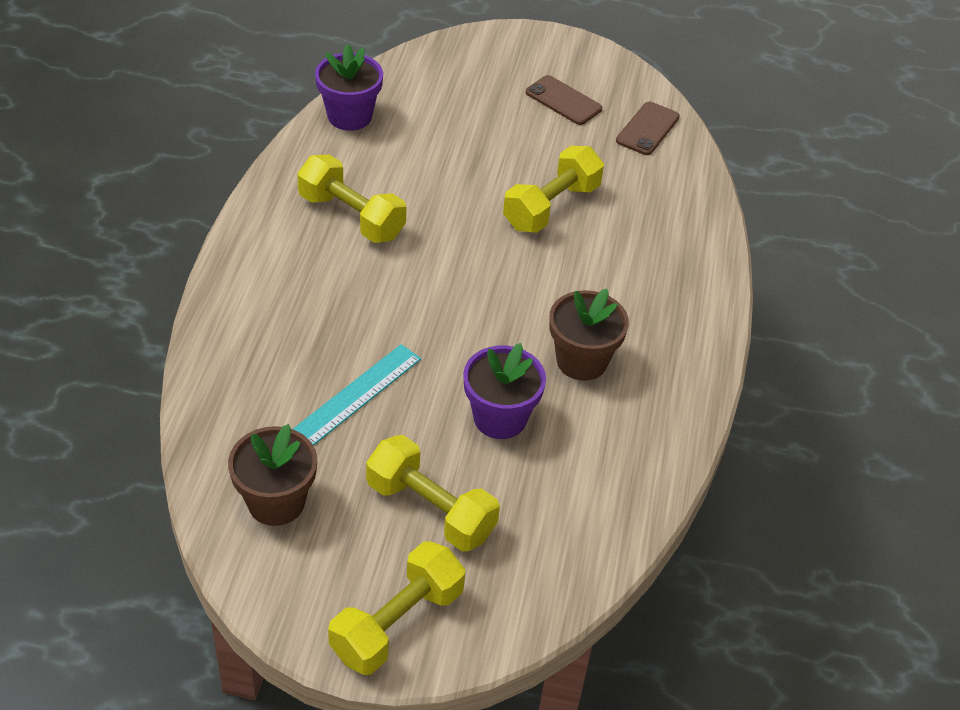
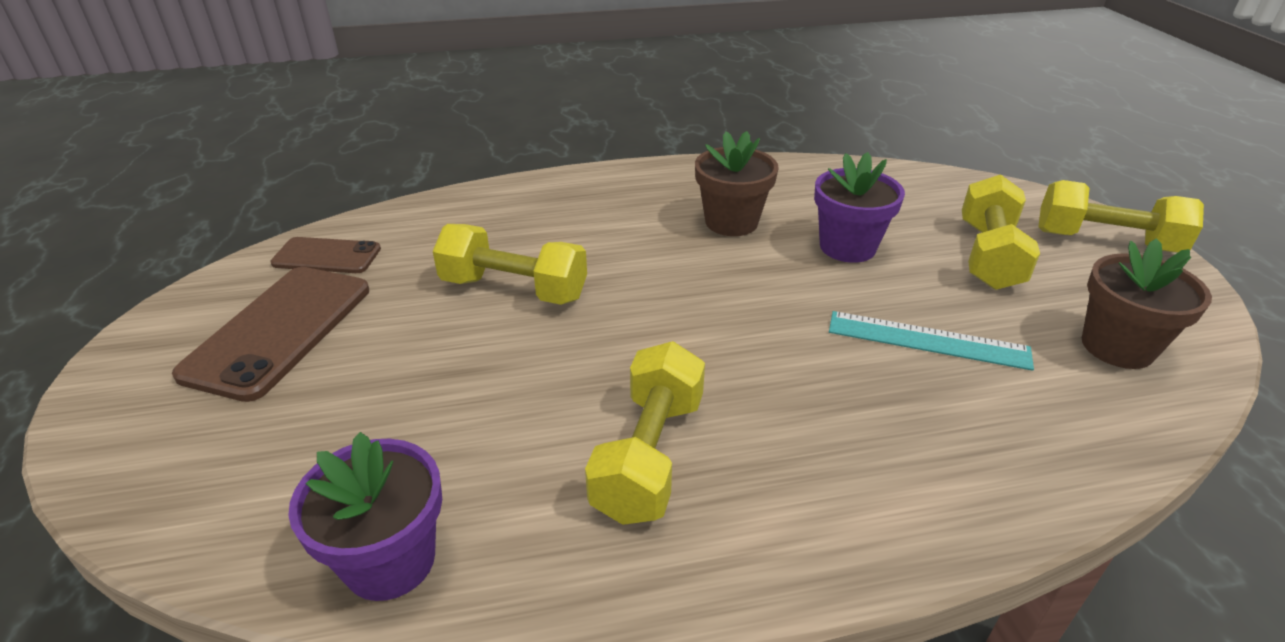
camera: 110 degrees left, 10 degrees down
(563, 101) = (279, 331): brown phone -> brown phone, size x1.70

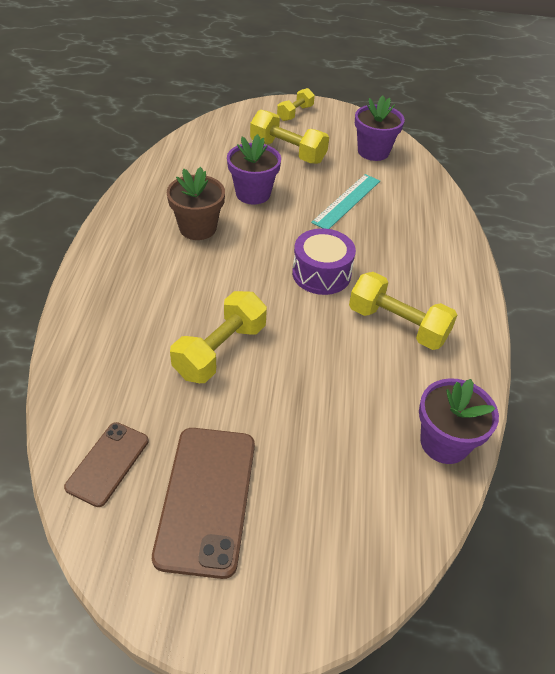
camera: 75 degrees left, 10 degrees up
(279, 331) = (206, 499): brown phone -> brown phone turned 60 degrees clockwise
(718, 346) = (321, 274): none -> purple drum
(1105, 241) = (295, 113): yellow dumbbell -> yellow dumbbell, size x0.61
(1117, 347) = (373, 152): brown flower pot -> purple flower pot

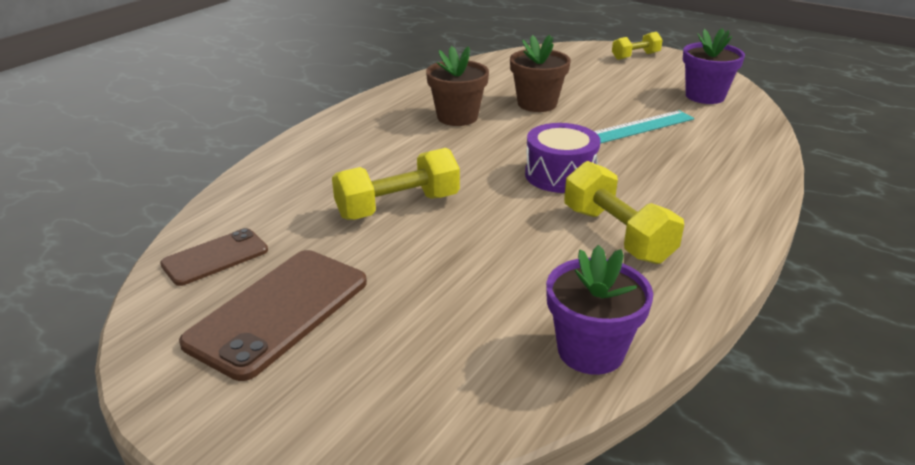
camera: 30 degrees right, 15 degrees down
(253, 194) = (537, 104): purple flower pot -> brown flower pot
(288, 152) = (602, 81): yellow dumbbell -> none

